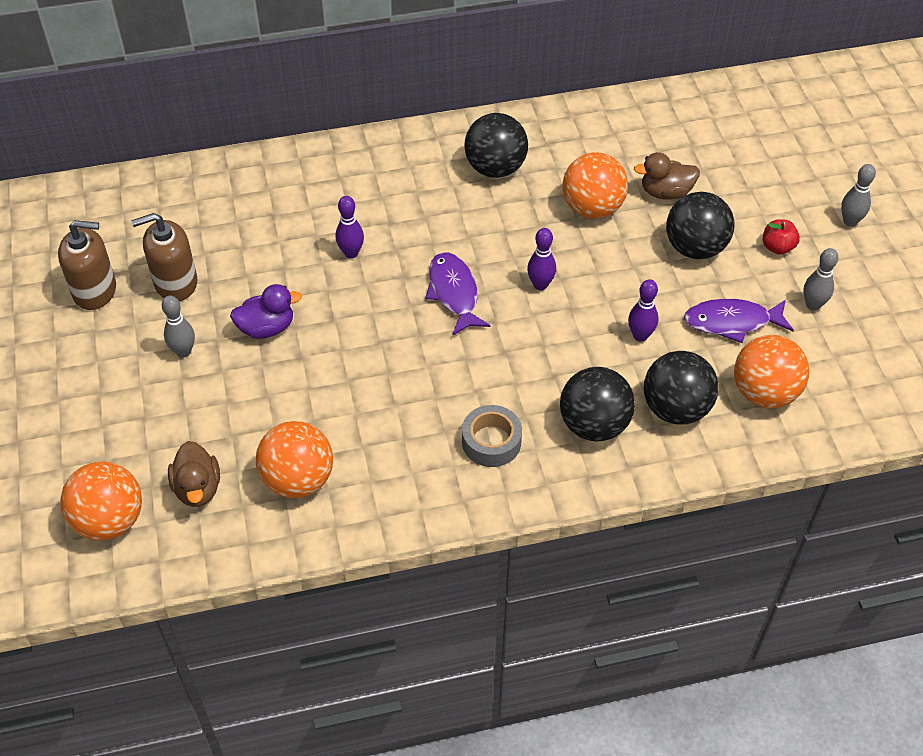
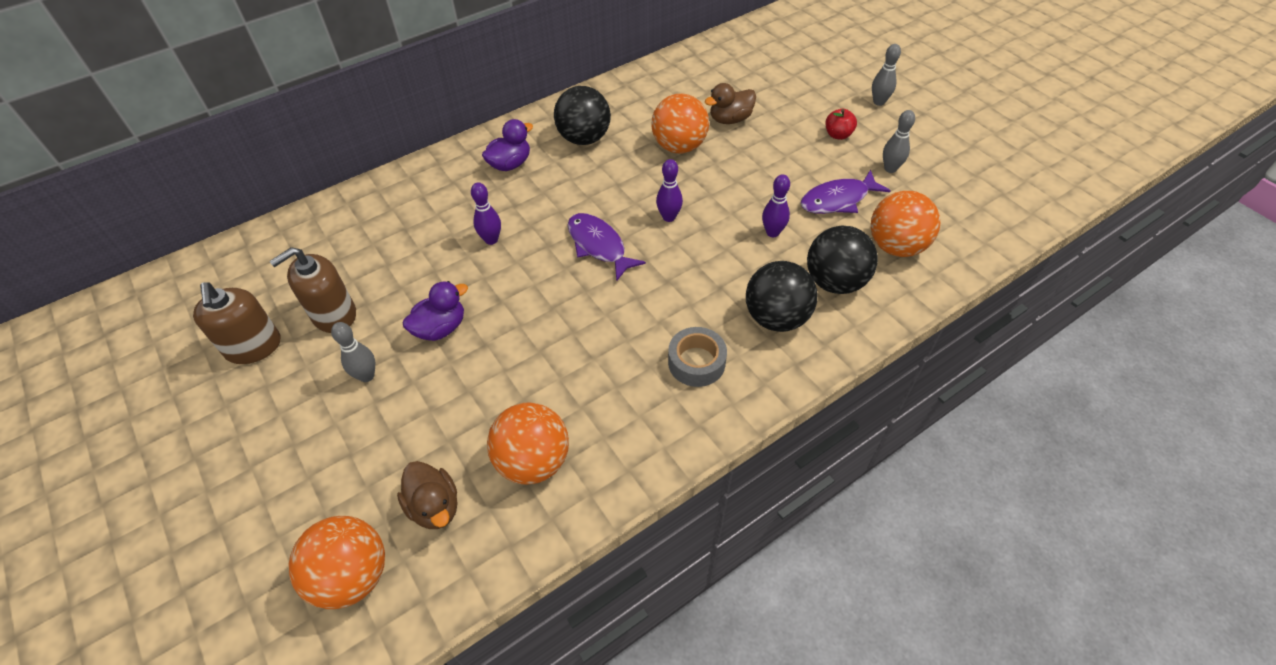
camera: 20 degrees left, 0 degrees up
(95, 290) = (253, 347): brown soap dispenser -> brown soap dispenser turned 90 degrees clockwise
(405, 175) = (510, 164): none -> purple duck
(695, 248) = (776, 153): black ball -> none

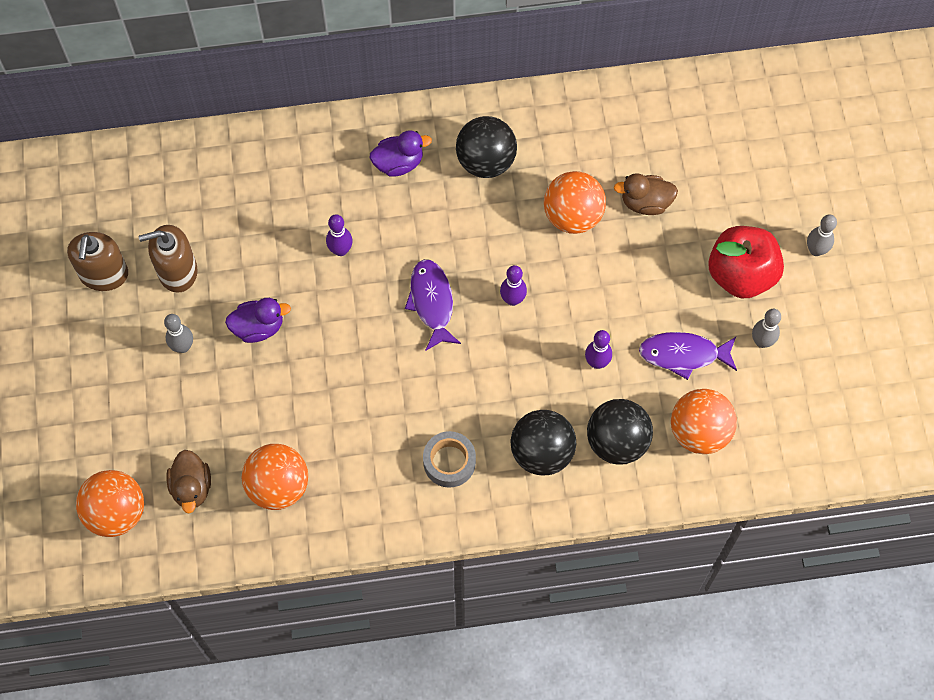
camera: 25 degrees right, 15 degrees up
(838, 135) = (741, 274): red apple -> red apple, size x2.16

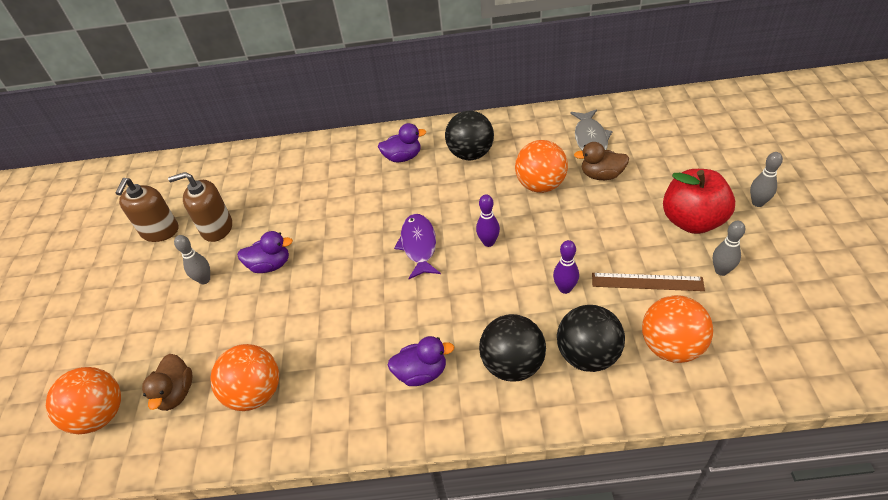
camera: 10 degrees right, 20 degrees down
(340, 250) = (348, 212): purple bowling pin -> none
(449, 462) = (421, 373): grey tape -> purple duck
(635, 141) = (590, 138): none -> grey fish
(683, 354) = (647, 282): purple fish -> brown ruler

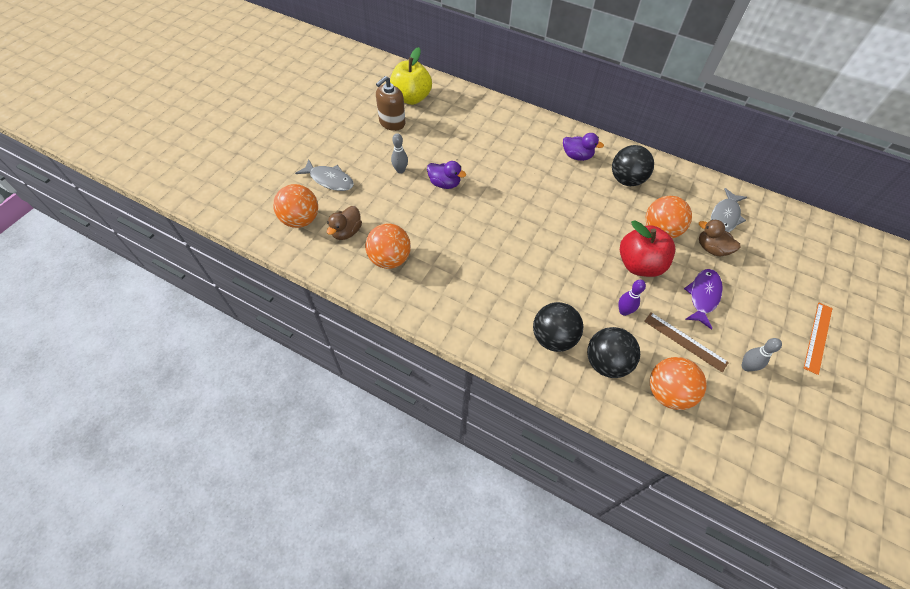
camera: 25 degrees right, 10 degrees up
(114, 342) = (329, 180): none -> grey fish
(168, 192) = (411, 98): none -> yellow apple
(217, 228) = (426, 139): brown soap dispenser -> none
(419, 245) = (546, 225): purple fish -> purple fish (703, 296)
(421, 373) = (493, 307): purple duck -> none
(488, 242) = (594, 250): purple bowling pin -> none
(692, 221) = (754, 320): red apple -> red apple (639, 264)
(757, 203) = (817, 337): grey bowling pin -> orange ruler

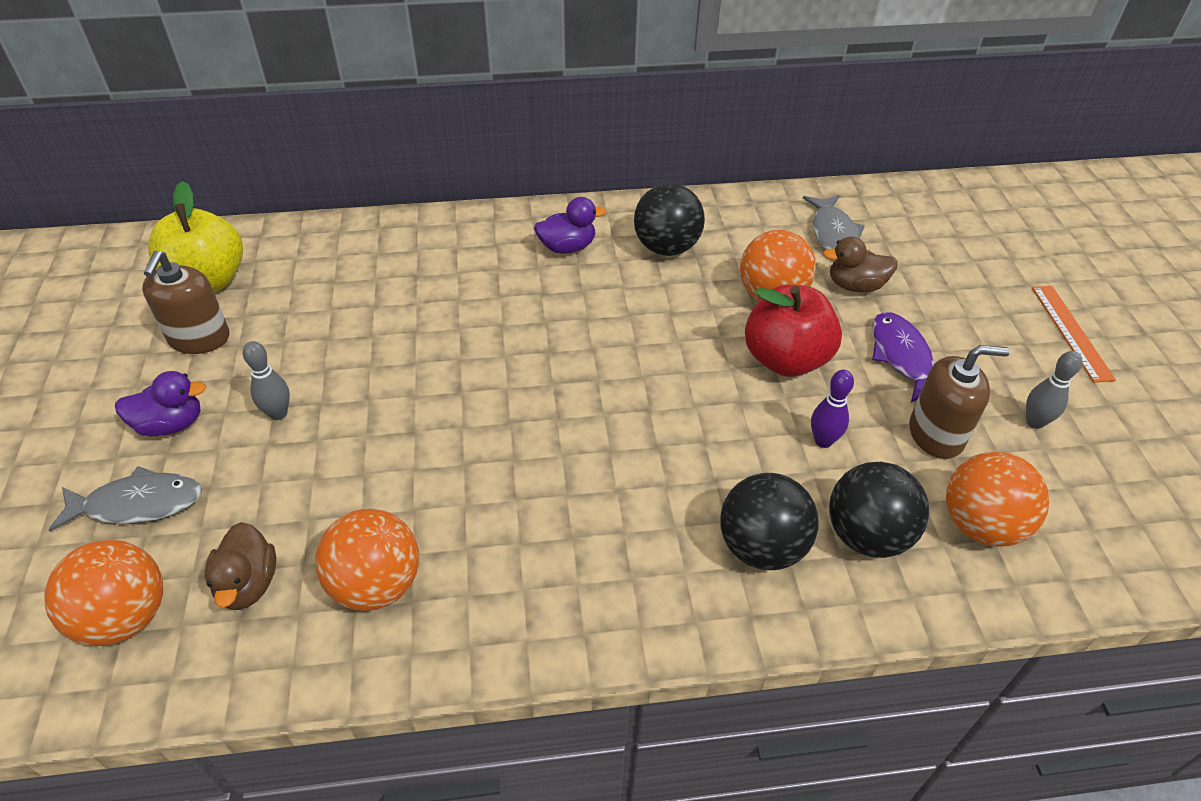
camera: 35 degrees left, 10 degrees down
(444, 183) = (381, 395): purple duck -> purple duck (171, 424)
(685, 341) = (936, 434): brown ruler -> brown soap dispenser

